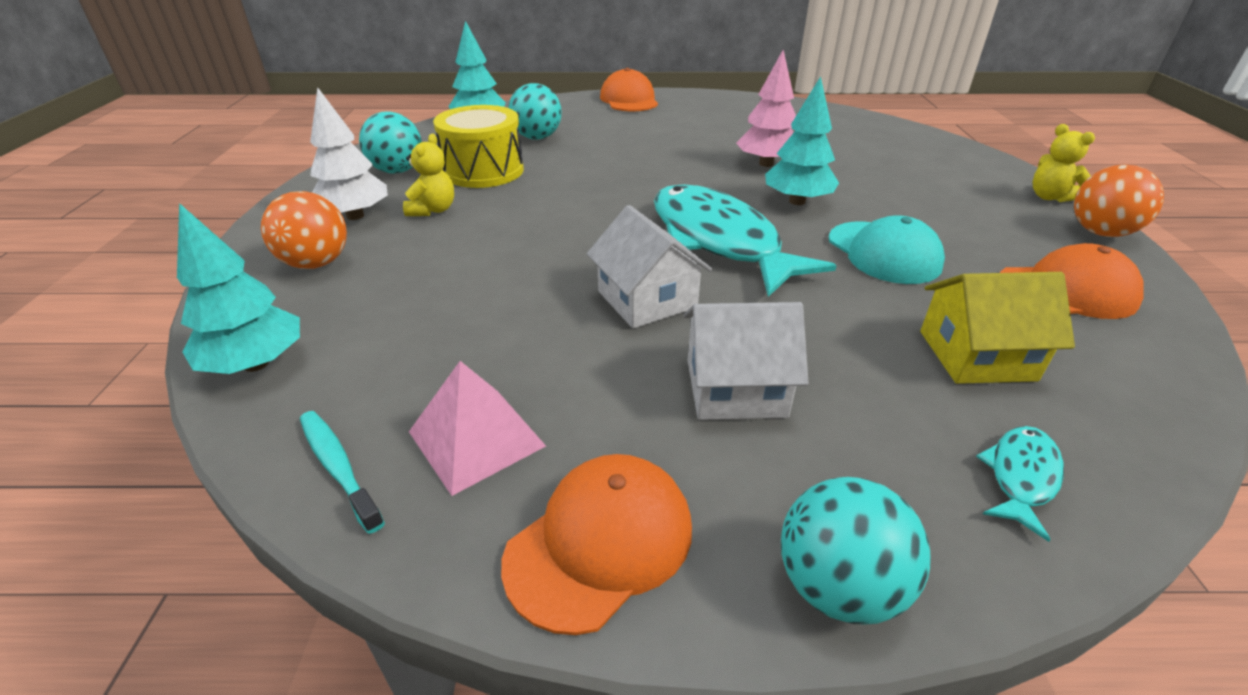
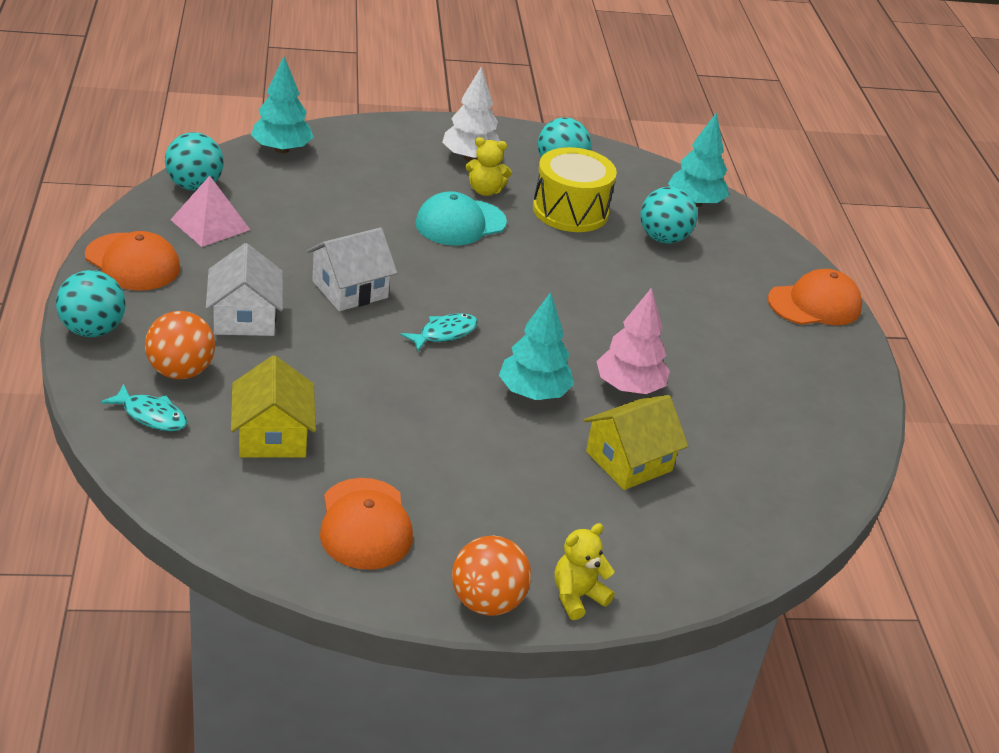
camera: 80 degrees right, 0 degrees up
(316, 263) = (396, 152): orange ball -> orange ball (181, 371)
(338, 467) = (194, 186): turquoise toothbrush -> turquoise ball
(719, 241) = (444, 333): turquoise fish -> turquoise fish, size x0.43
(865, 170) = (629, 461): none -> yellow house
(883, 252) = (430, 427): turquoise cap -> turquoise cap (460, 223)

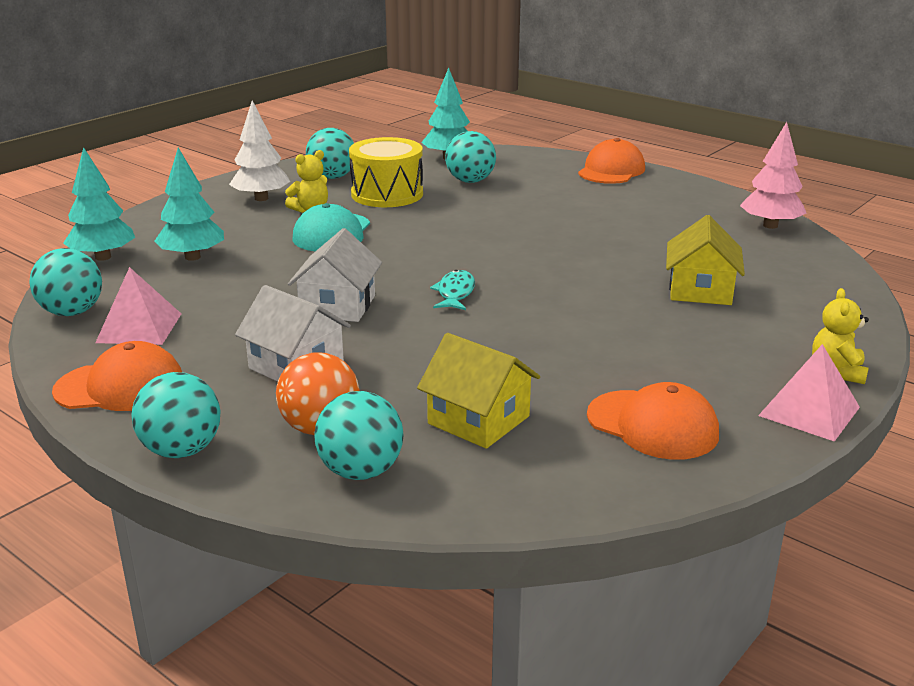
camera: 40 degrees left, 10 degrees down
(151, 415) = (361, 471): turquoise fish -> turquoise ball
(487, 602) = (809, 411): orange ball -> pink pyramid
(533, 393) = (577, 290): turquoise tree -> turquoise tree (192, 257)
(629, 387) = (617, 256): pink tree -> pink tree (770, 225)

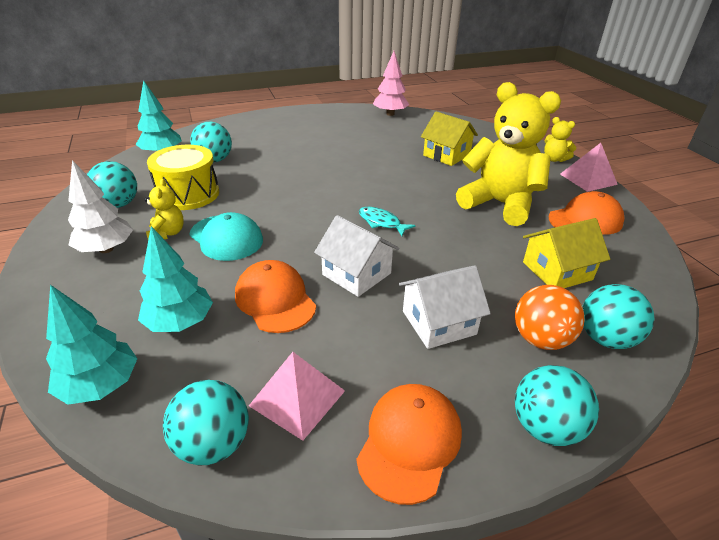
camera: 60 degrees left, 10 degrees up
(607, 353) = (500, 204): none -> yellow teddy bear
(611, 170) = (266, 119): orange cap -> orange cap (275, 300)

